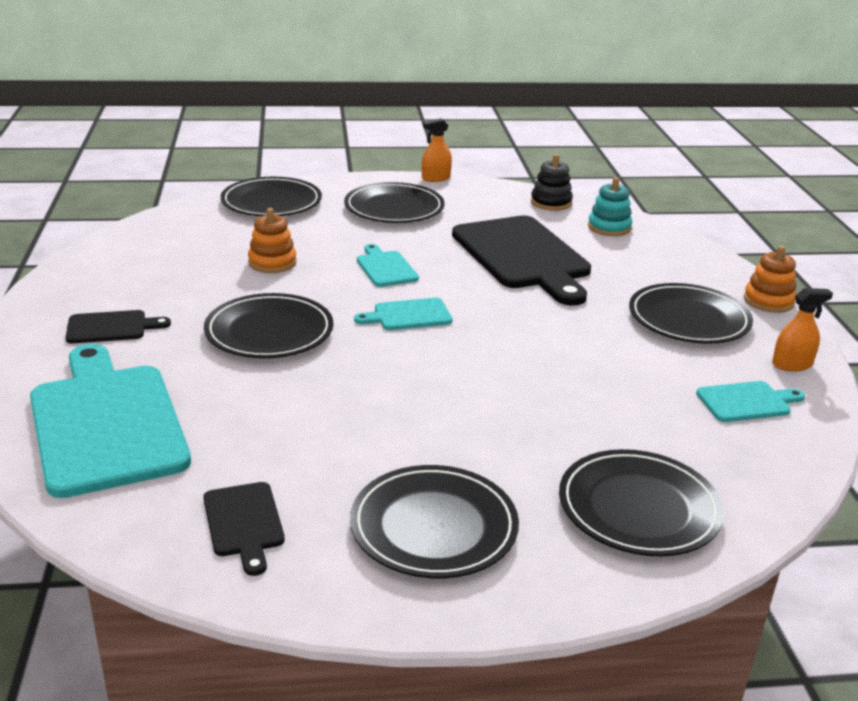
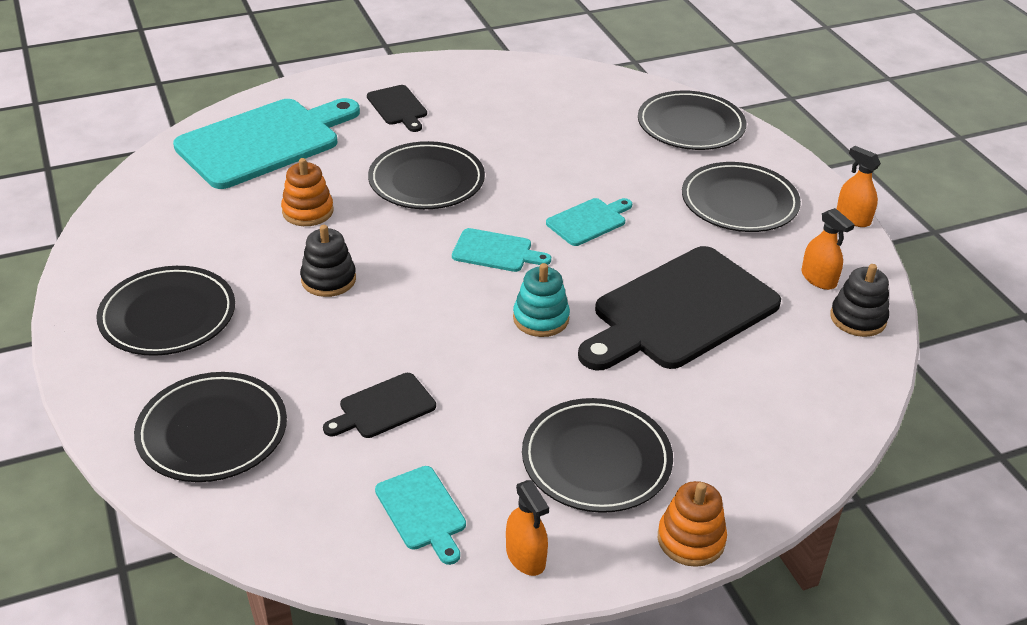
camera: 75 degrees right, 10 degrees up
(244, 523) = (159, 227): black cutting board -> black cutting board (383, 408)
(272, 262) = (557, 155): orange stacking toy -> orange stacking toy (308, 211)
(408, 315) = (496, 251): turquoise cutting board -> turquoise cutting board turned 135 degrees clockwise
(412, 410) = (328, 279): none -> black stacking toy
(502, 204) = (818, 278): none -> orange spray bottle
(609, 227) = (818, 376): turquoise stacking toy -> turquoise stacking toy (541, 318)

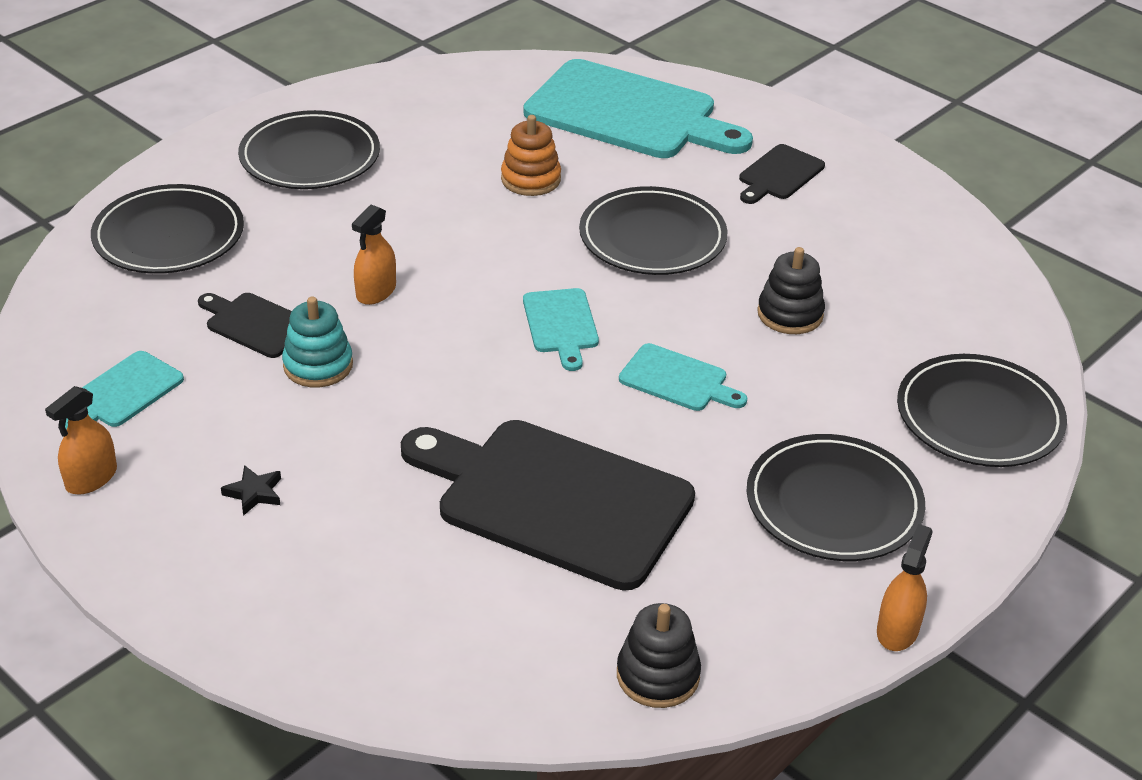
camera: 65 degrees right, 0 degrees up
(328, 279) = (428, 228): black stacking toy -> black stacking toy (790, 314)
(541, 318) = (464, 391): turquoise stacking toy -> turquoise stacking toy (318, 365)
(596, 460) = (254, 493): black plate -> black star
(691, 539) = (165, 596): orange stacking toy -> none
(818, 278) = (719, 618): orange spray bottle -> orange spray bottle (376, 292)

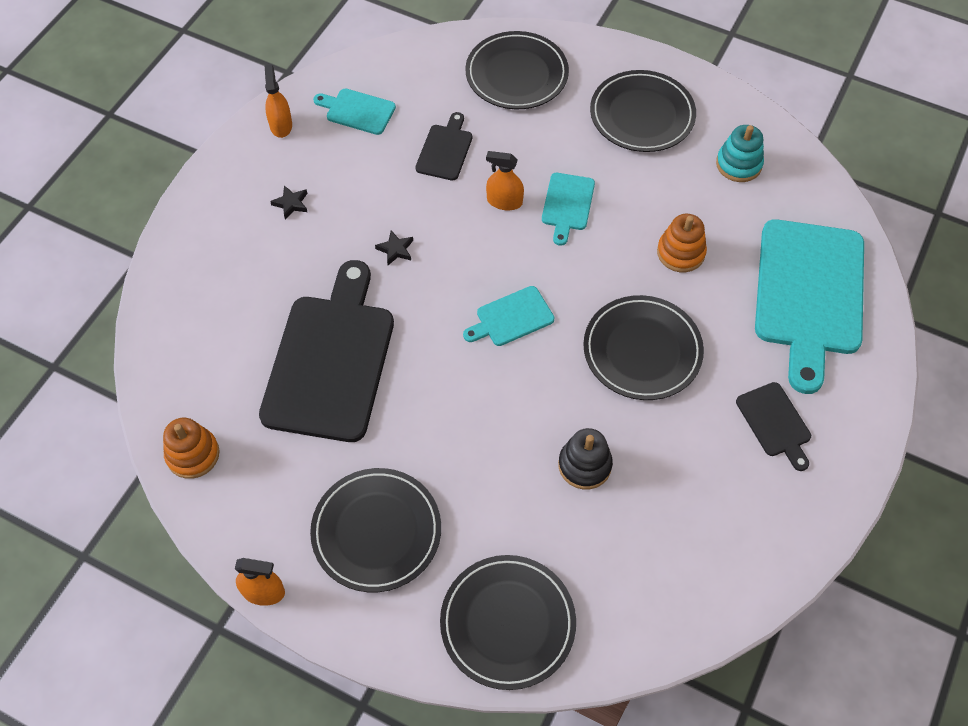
camera: 75 degrees right, 20 degrees up
(91, 478) = (281, 125): orange spray bottle -> orange spray bottle turned 60 degrees clockwise
(318, 365) = (417, 195): turquoise stacking toy -> turquoise stacking toy (738, 164)
(399, 403) = (395, 249): none -> black star
(658, 675) = (193, 454): black stacking toy -> orange stacking toy
(678, 380) = (477, 405): turquoise cutting board -> turquoise cutting board (567, 205)
(779, 175) = (775, 423): black cutting board -> black cutting board turned 135 degrees counterclockwise

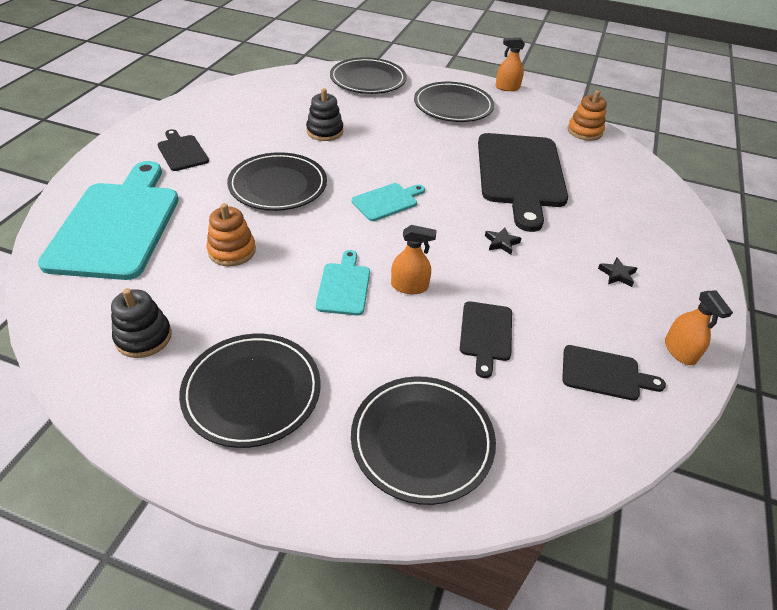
camera: 170 degrees right, 15 degrees down
(357, 111) = (604, 373): turquoise cutting board -> black cutting board
(738, 164) = (143, 337): turquoise stacking toy -> black stacking toy

